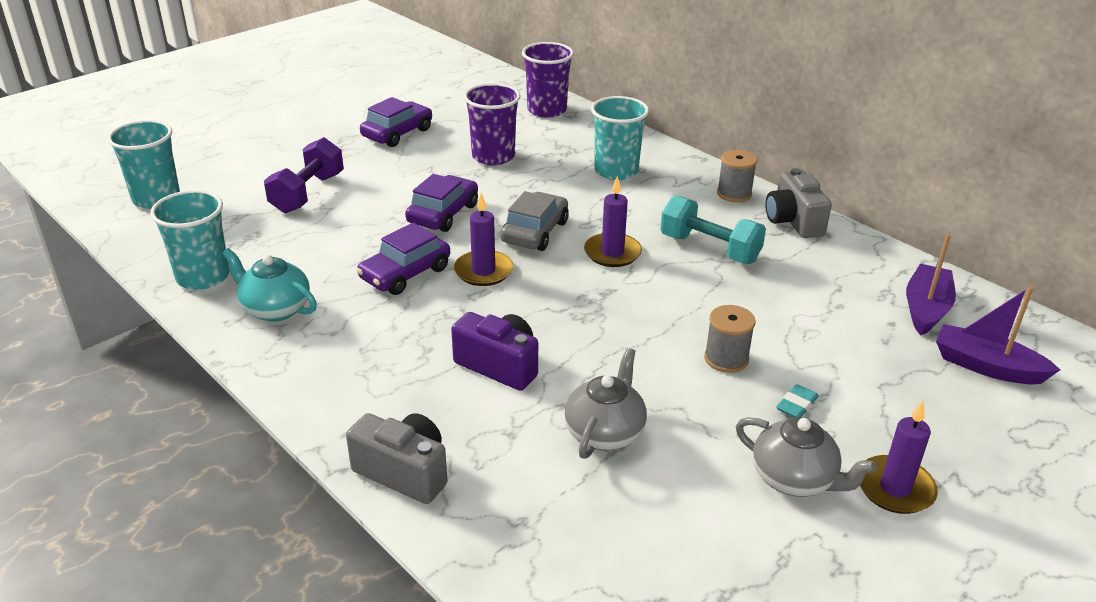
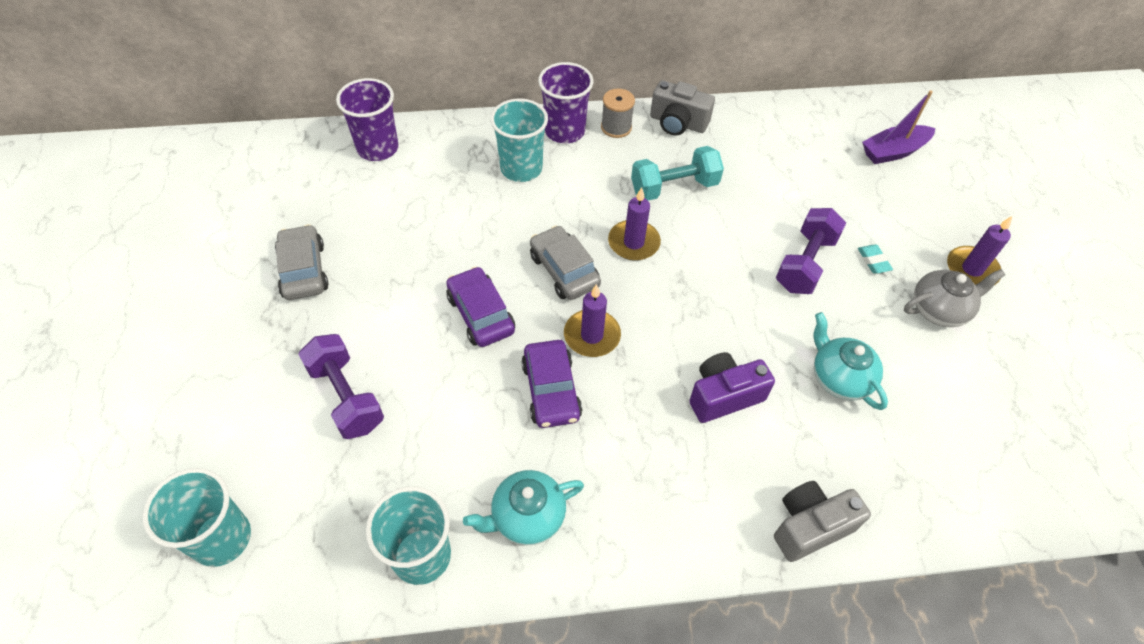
camera: 55 degrees left, 20 degrees up
(397, 133) = (303, 270): purple car -> grey car
(493, 156) = (419, 228): purple cup -> purple cup (564, 131)
(605, 432) = (839, 378): grey teapot -> turquoise teapot
(726, 359) = (805, 263): grey spool -> purple dumbbell
(926, 308) = (822, 134): purple boat -> none

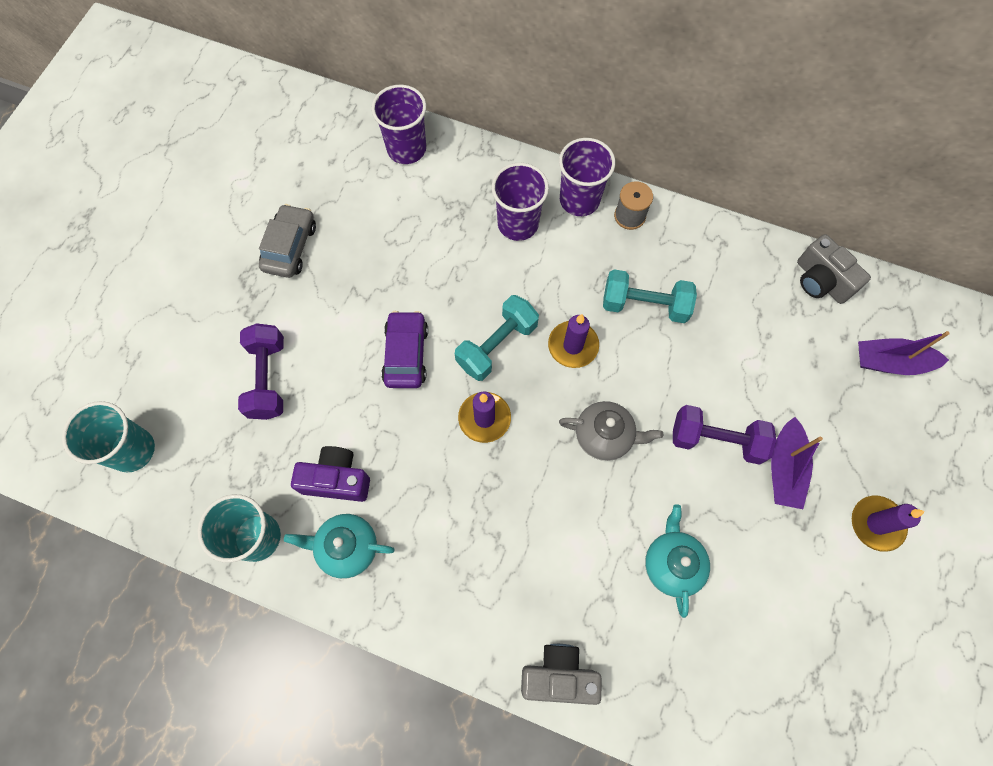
camera: 30 degrees right, 15 degrees up
(521, 168) = (518, 224): turquoise cup -> purple cup
(551, 390) = (423, 451): purple car -> none
(564, 270) = (497, 345): grey car -> turquoise dumbbell
(677, 123) = (692, 236): grey camera -> grey camera (821, 281)
(723, 396) = (561, 528): purple camera -> purple camera (336, 479)
(805, 263) = (716, 440): purple dumbbell -> purple dumbbell turned 45 degrees clockwise
(873, 261) = (784, 468): turquoise eraser -> purple boat
(939, 309) = (813, 547): grey teapot -> grey teapot (604, 436)

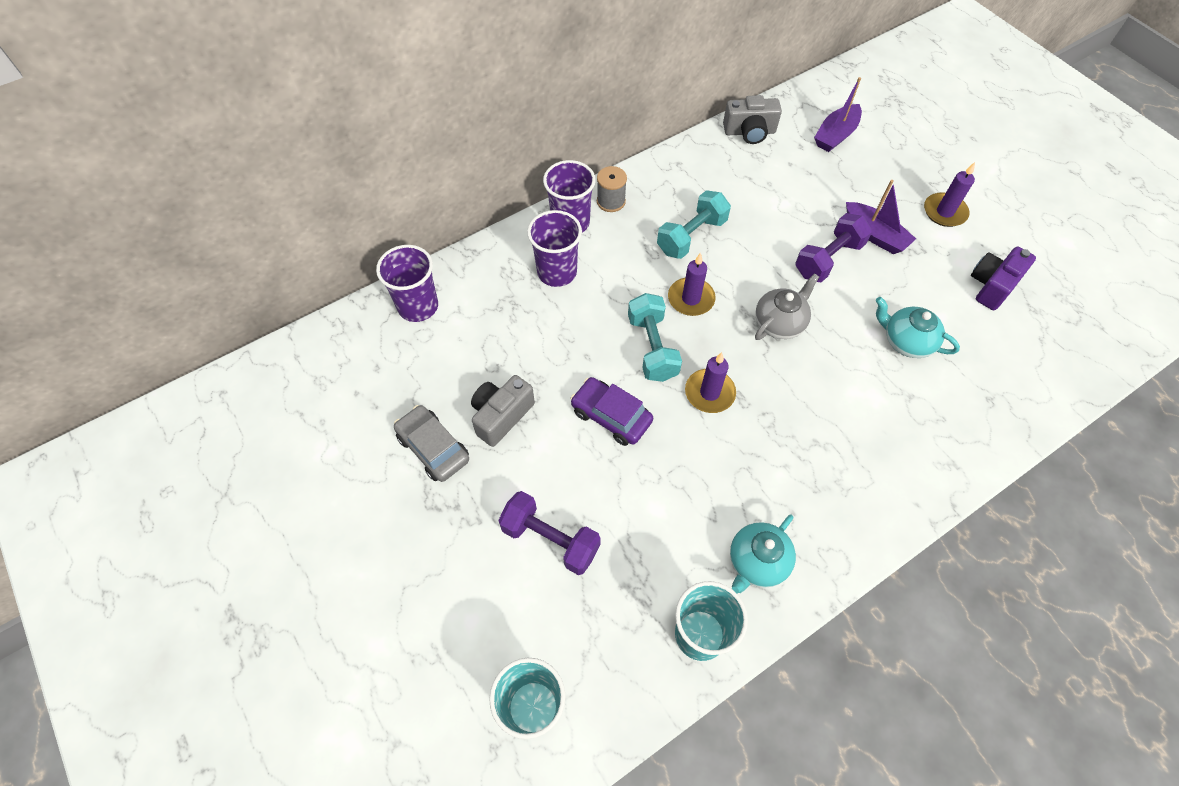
camera: 55 degrees left, 10 degrees down
(336, 479) = (688, 535): purple camera -> purple camera (992, 286)
(558, 675) = (953, 465): grey camera -> grey camera (501, 416)

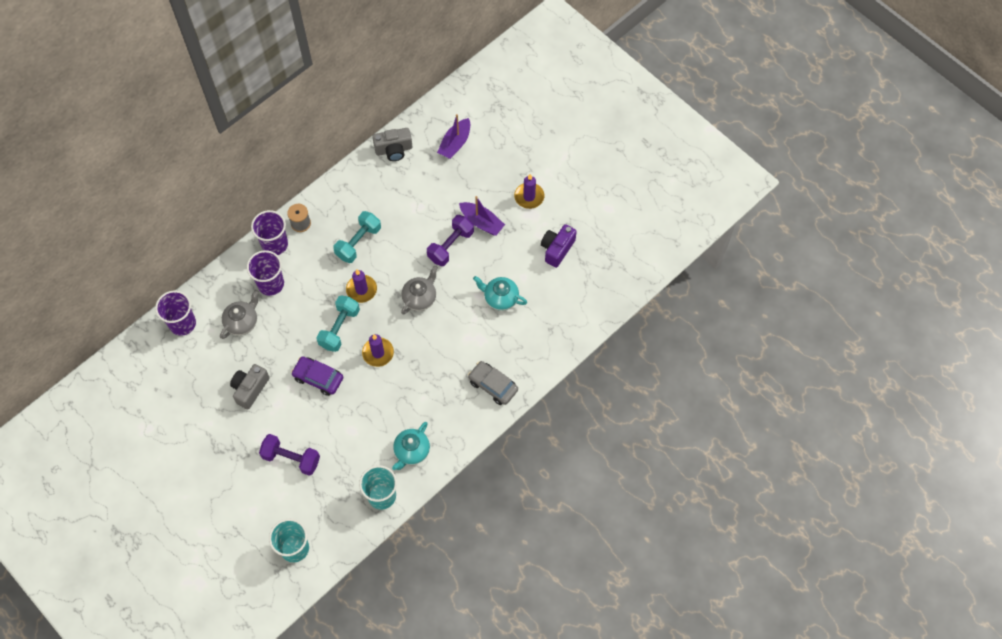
camera: 10 degrees left, 5 degrees up
(433, 448) = (212, 416): grey car -> grey car (493, 385)
(506, 317) = (242, 322): none -> grey teapot
(652, 348) = (339, 328): turquoise dumbbell -> turquoise dumbbell turned 45 degrees clockwise

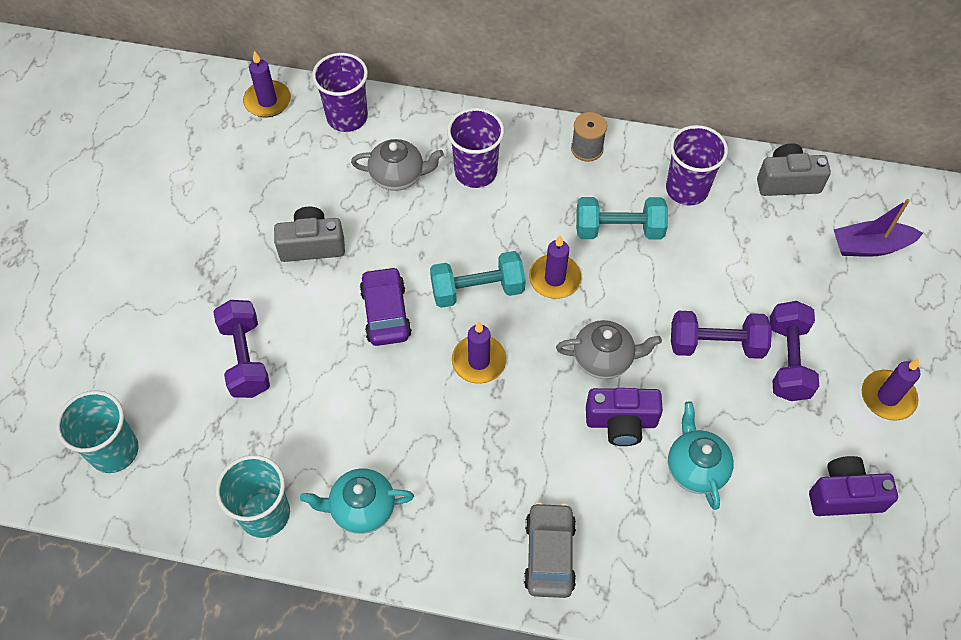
camera: 55 degrees right, 5 degrees down
(136, 357) = (267, 101): none -> purple candle
(275, 244) = (533, 141): purple cup -> purple cup (686, 189)
(394, 150) = (787, 181): grey camera -> grey camera turned 135 degrees clockwise
(456, 313) = (621, 422): none -> purple camera
(481, 222) = (788, 360): purple boat -> purple dumbbell

